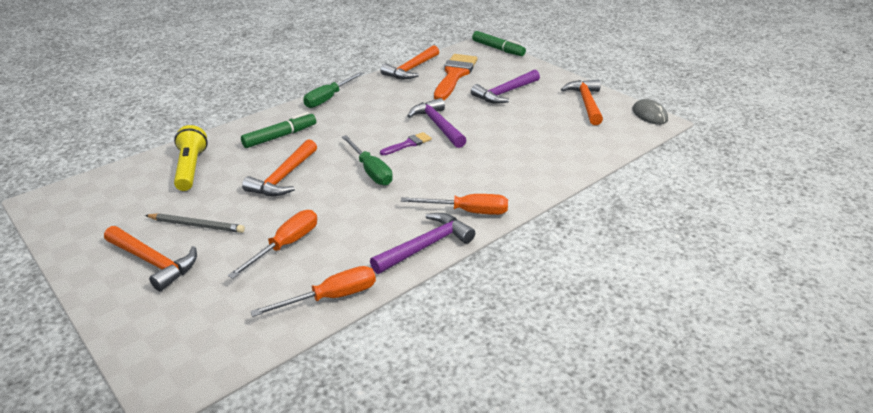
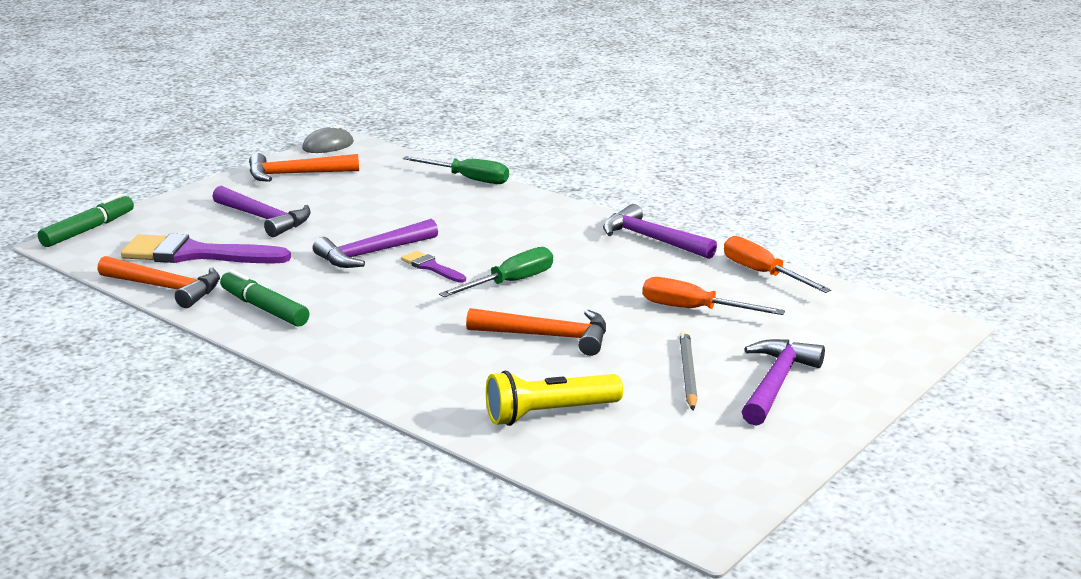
camera: 100 degrees left, 10 degrees down
(153, 262) = (776, 383): orange hammer -> purple hammer
(280, 136) = (428, 360): green marker -> green marker (264, 308)
(328, 98) = (285, 342): green screwdriver -> green screwdriver (468, 179)
(454, 75) = (195, 254): orange brush -> purple brush
(468, 211) = (578, 224): orange screwdriver -> none

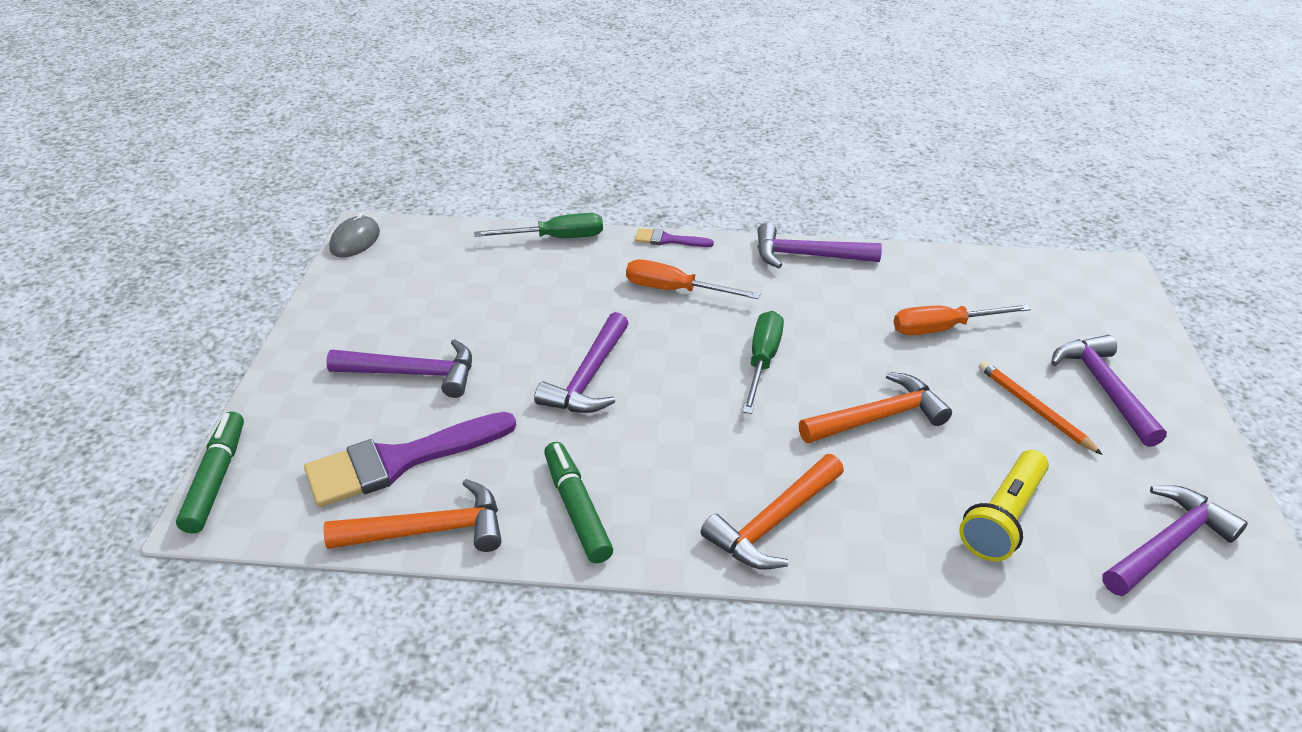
camera: 35 degrees left, 15 degrees up
(264, 308) = (577, 508): green marker -> green marker turned 60 degrees clockwise
(295, 174) = (369, 295): orange hammer -> orange hammer (773, 523)
(431, 267) = (667, 372): purple brush -> purple brush (668, 240)
(660, 473) = (1167, 543): none -> purple hammer
(688, 373) = (1034, 409): grey pencil -> orange pencil
(762, 273) = (936, 263): orange screwdriver -> orange screwdriver (675, 290)

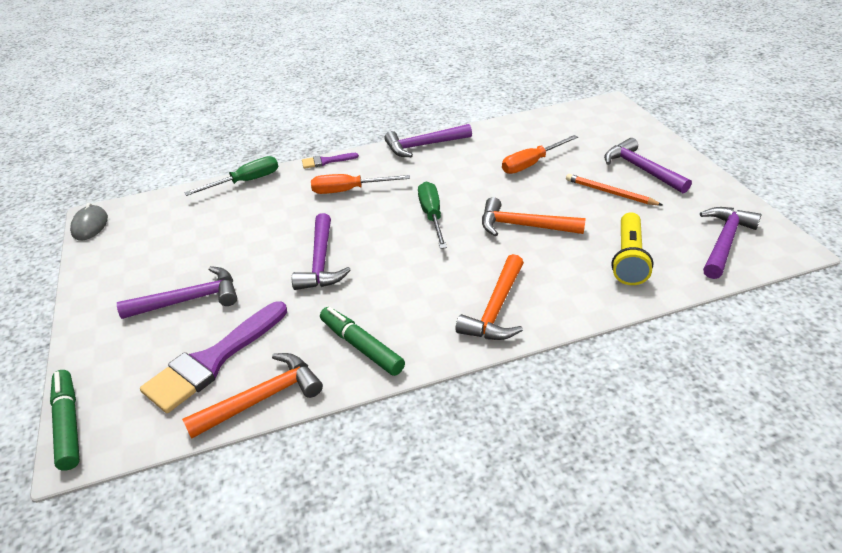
camera: 20 degrees left, 0 degrees up
(878, 417) = (523, 226): orange hammer -> orange hammer turned 120 degrees counterclockwise

